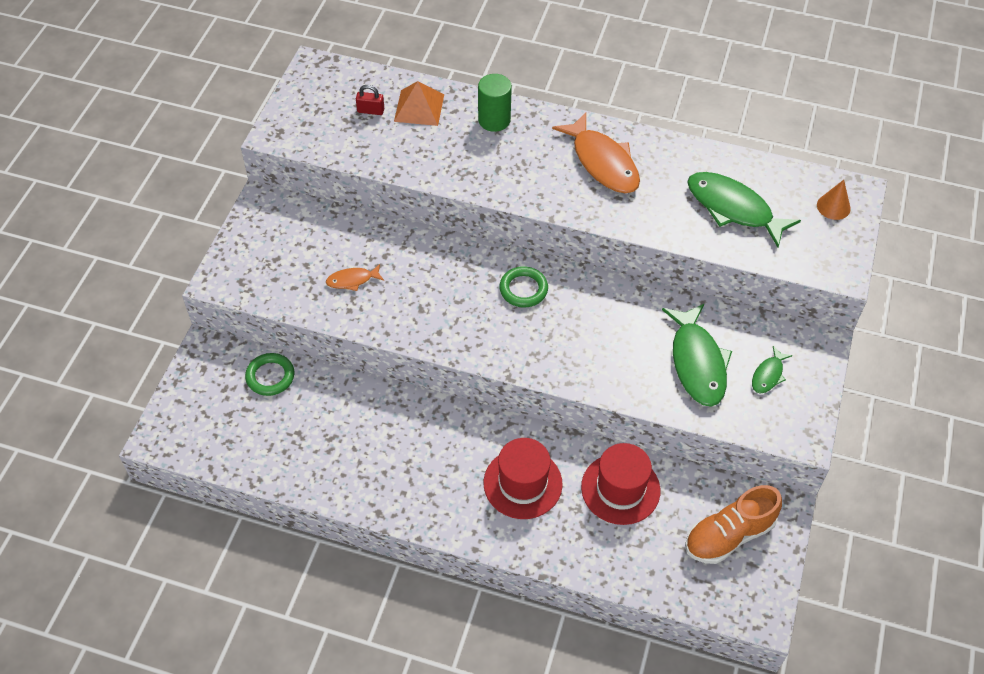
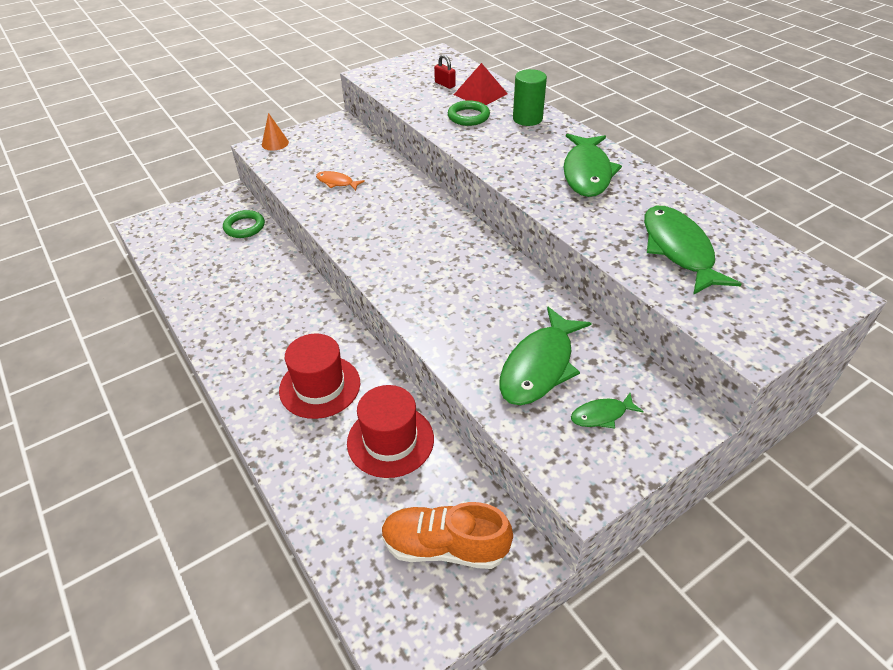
camera: 40 degrees right, 10 degrees down
(419, 107) = (480, 94): orange pyramid -> red pyramid
(523, 289) = (448, 242): green ring -> green ring (468, 116)
(602, 162) = (587, 173): orange fish -> green fish
(833, 206) = (795, 294): orange cone -> orange cone (275, 143)

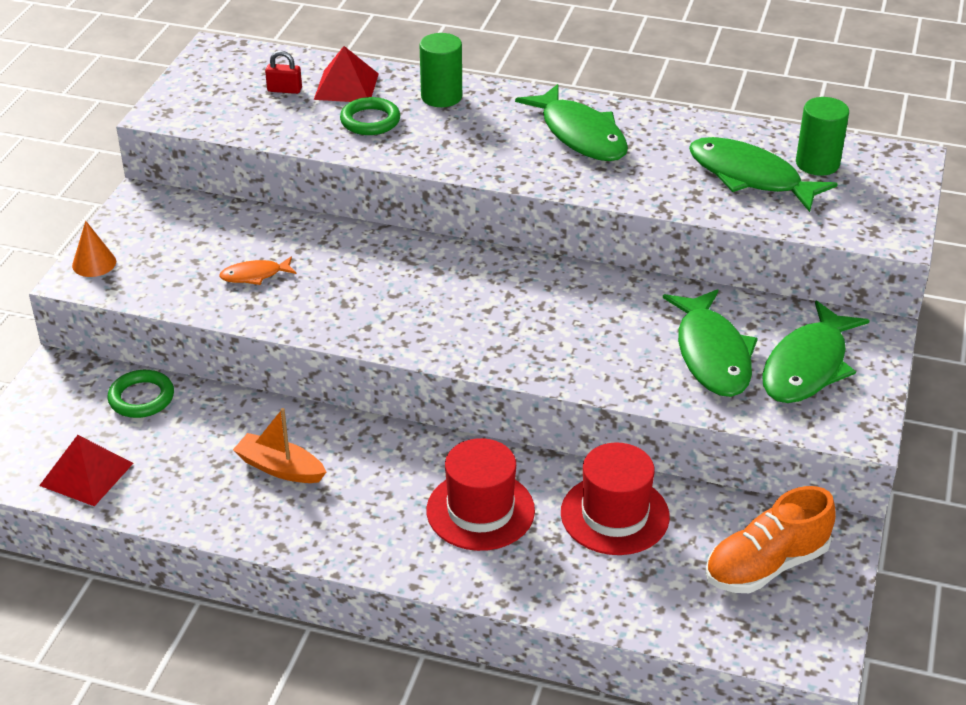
camera: 40 degrees left, 5 degrees down
(175, 252) = (86, 474): none -> red pyramid
(255, 299) = (280, 468): none -> orange boat
(602, 415) = (807, 366): green fish -> green fish, size x2.04
(747, 264) = (817, 164): none -> green cylinder

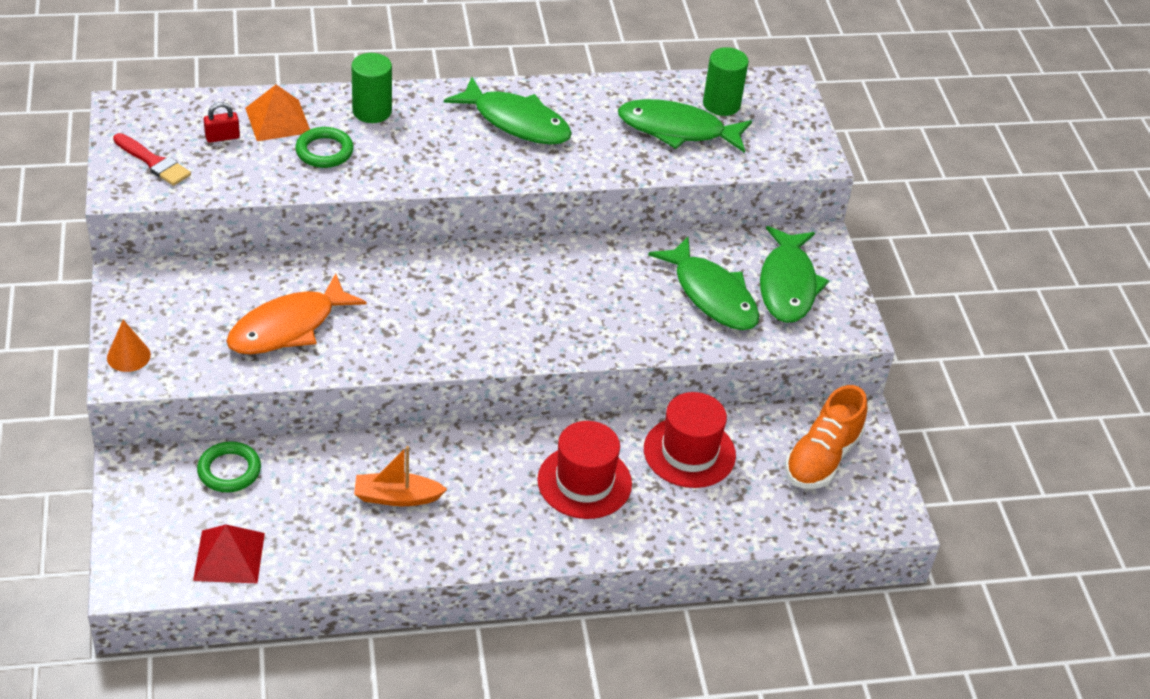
camera: 30 degrees left, 5 degrees up
(207, 97) = (154, 162): none -> red brush
(255, 275) = (288, 327): orange fish -> orange fish, size x2.04
(346, 86) = (278, 120): red pyramid -> orange pyramid

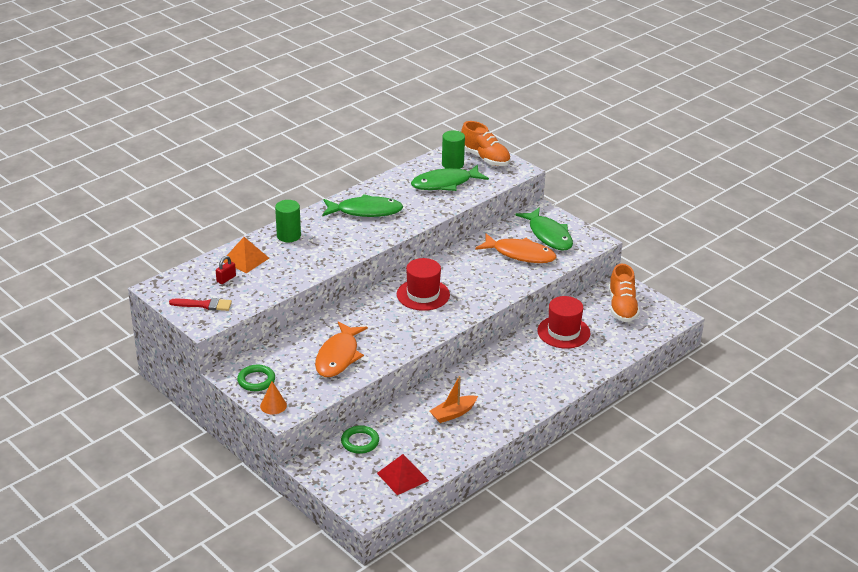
camera: 30 degrees left, 10 degrees down
(324, 151) = (286, 263): green ring -> green ring (256, 380)
(584, 482) = (531, 366): red hat -> red hat (423, 294)
(711, 295) = (520, 254): green fish -> orange fish
(781, 116) = (485, 158): none -> orange shoe

